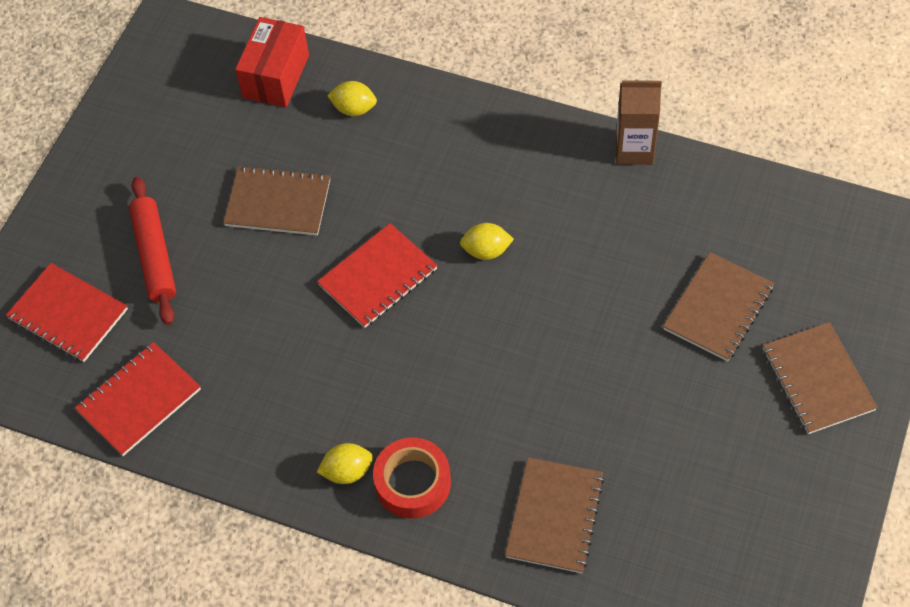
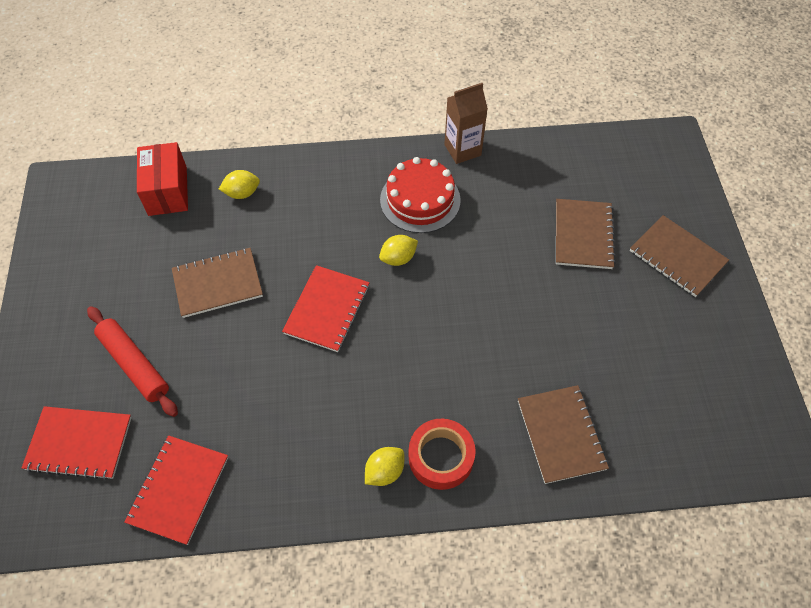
camera: 30 degrees left, 0 degrees up
(549, 192) = (420, 200): none -> red cake

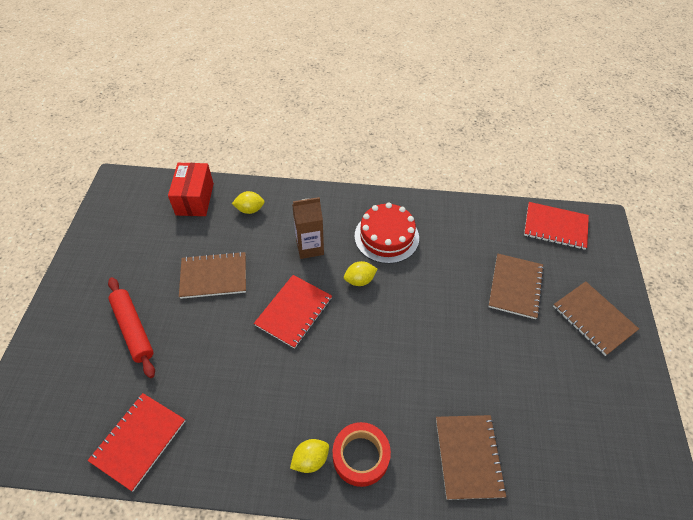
camera: 10 degrees right, 5 degrees down
(79, 443) = (73, 386): red notebook -> red notebook (555, 227)
(462, 150) = (428, 203): brown carton -> brown carton (310, 247)

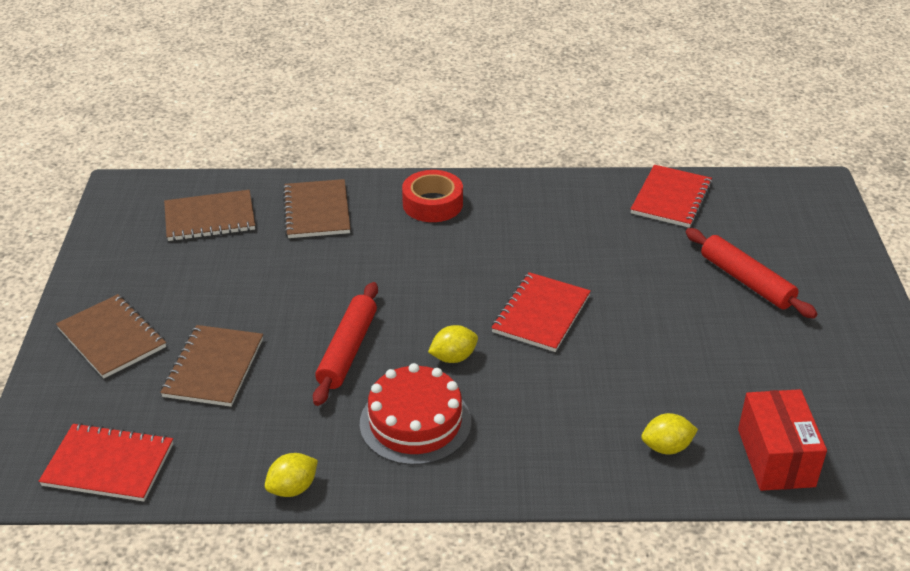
camera: 175 degrees right, 15 degrees down
(214, 276) = (674, 345): brown notebook -> brown notebook (210, 218)
(310, 247) = (541, 395): brown carton -> none
(310, 459) = (485, 198): yellow lemon -> yellow lemon (293, 488)
(429, 292) = (347, 350): none -> red rolling pin

